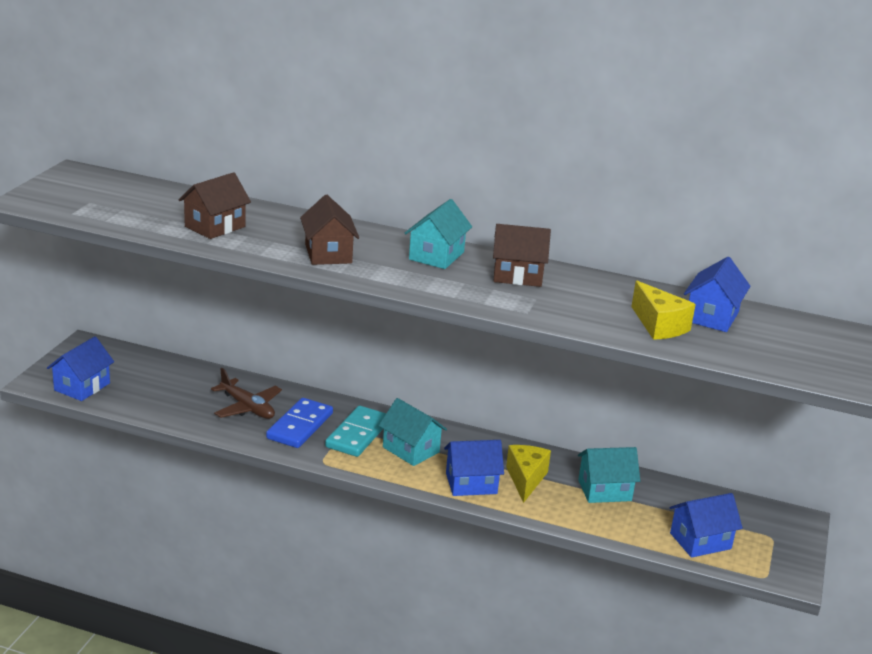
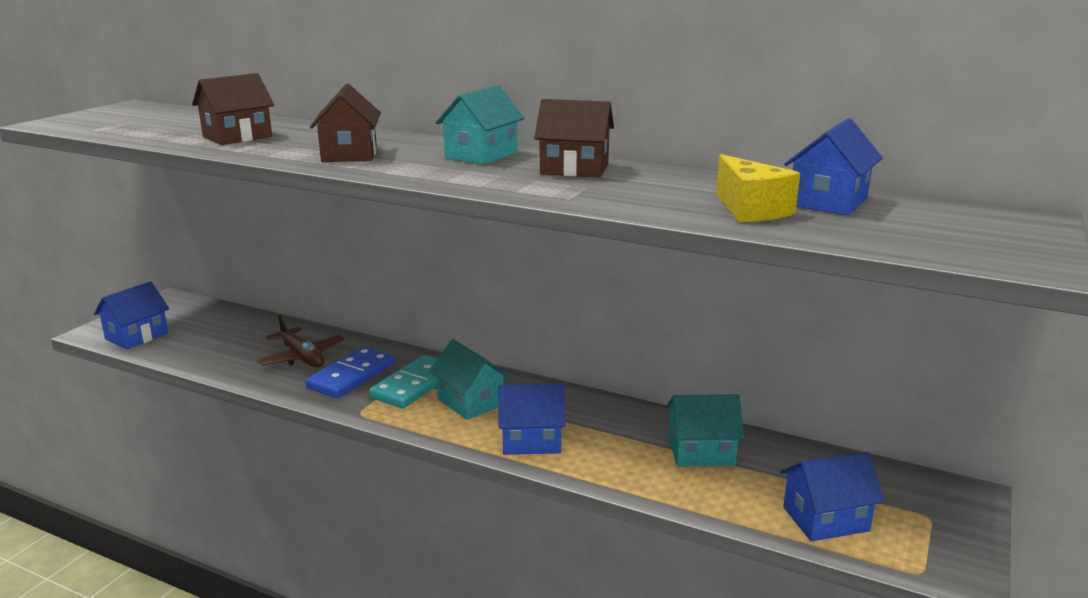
camera: 10 degrees right, 5 degrees down
(525, 479) = (602, 437): yellow cheese -> none

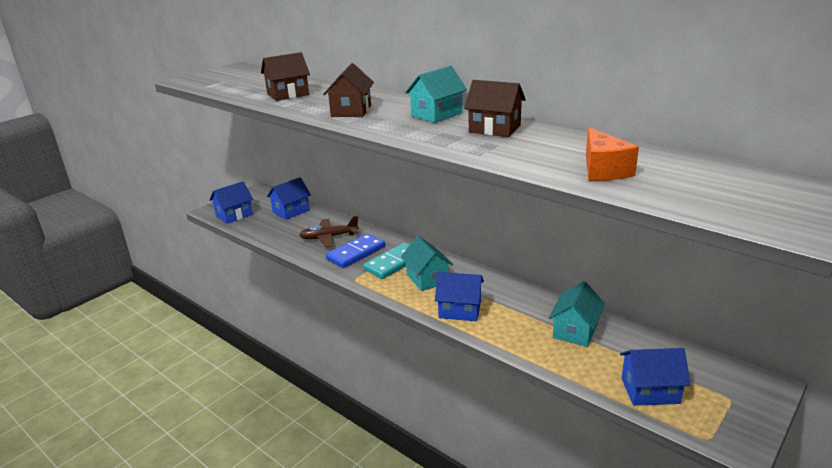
camera: 15 degrees right, 5 degrees up
(302, 357) = (329, 237): brown plane -> brown plane turned 105 degrees clockwise
(701, 452) = (575, 331): turquoise house -> turquoise house turned 75 degrees counterclockwise
(750, 210) = (603, 170): yellow cheese -> orange cheese
(828, 202) = (666, 166): blue house -> blue house (291, 211)

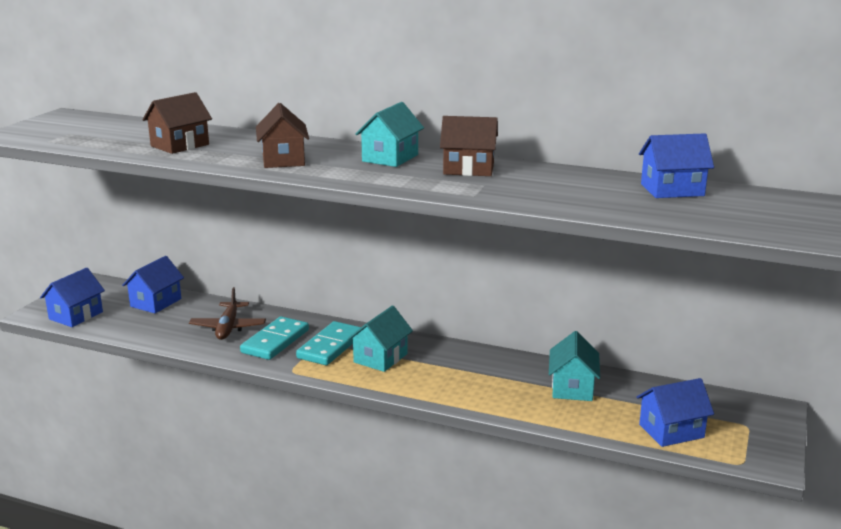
camera: 20 degrees left, 5 degrees down
(329, 237) = (228, 328): brown plane -> brown plane turned 60 degrees counterclockwise
(356, 253) = (275, 341): blue domino -> turquoise domino
(427, 278) = (380, 358): turquoise house -> turquoise house turned 75 degrees clockwise
(460, 310) = (437, 385): blue house -> blue house (672, 190)
(603, 170) = (610, 201): orange cheese -> none

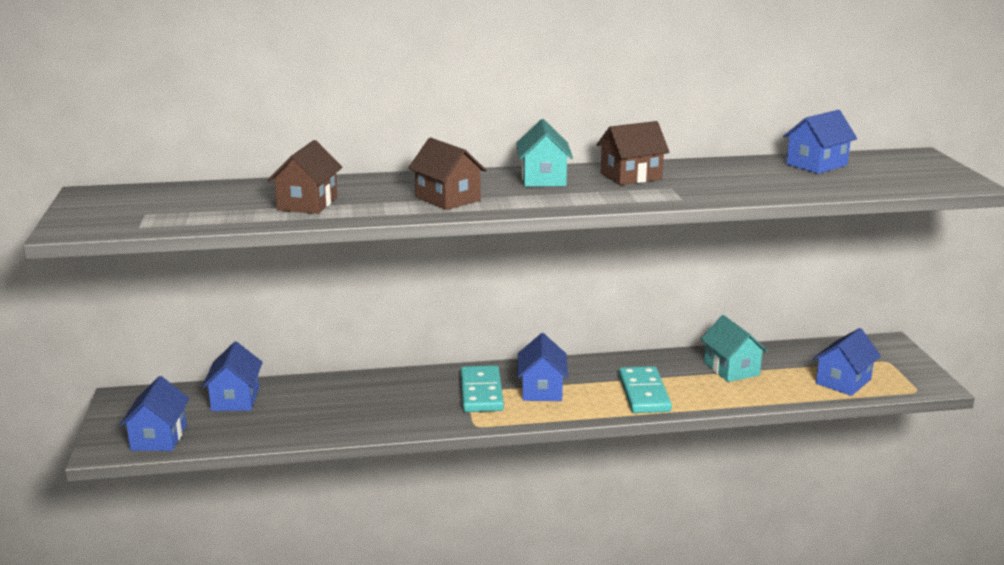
camera: 30 degrees left, 0 degrees up
(228, 328) = (353, 403): brown plane -> none
(275, 341) = (421, 402): turquoise domino -> turquoise domino (644, 393)
(380, 358) = (542, 390): turquoise house -> blue house

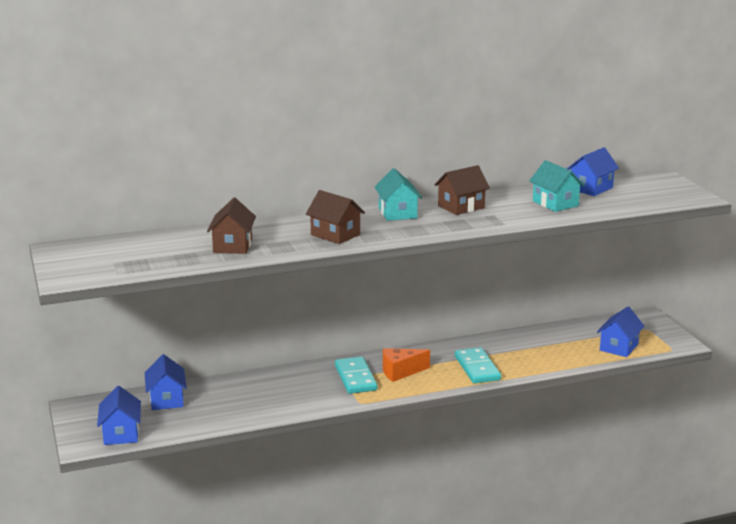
camera: 10 degrees left, 0 degrees up
(542, 390) = (400, 372): blue house -> orange cheese
(731, 369) = (536, 344): turquoise house -> turquoise house (555, 203)

